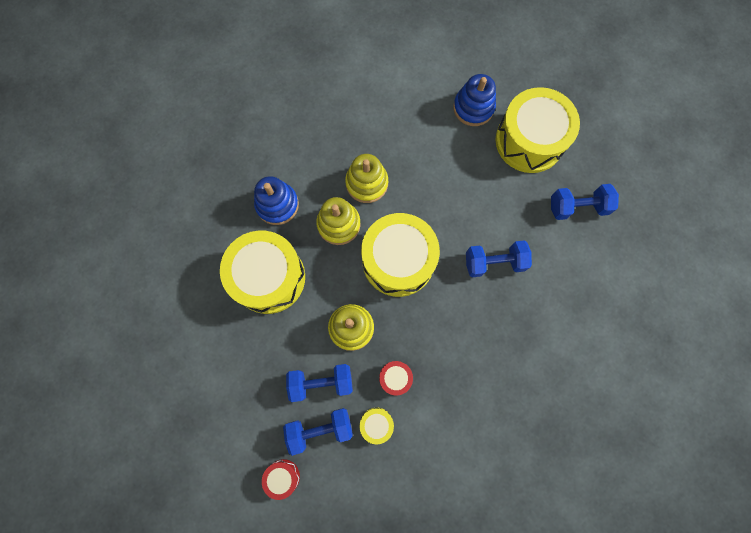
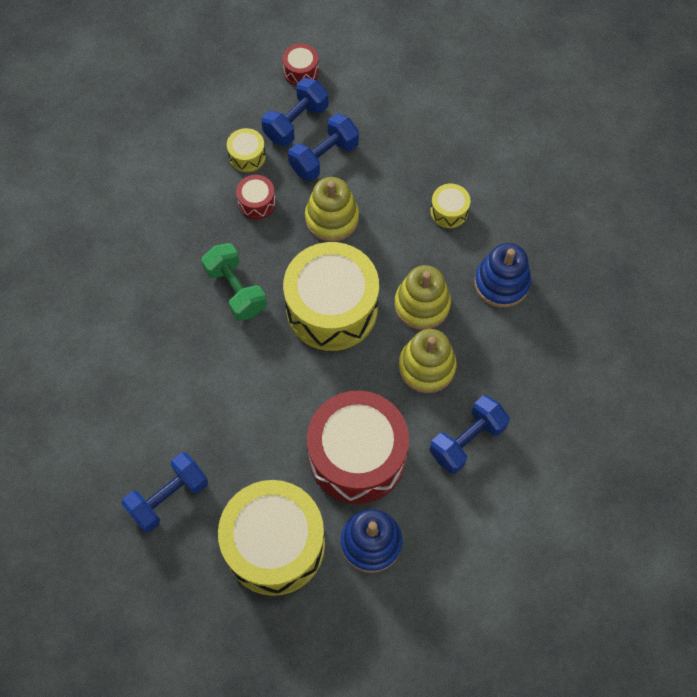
camera: 145 degrees right, 10 degrees down
(269, 277) = (449, 211): yellow drum -> yellow drum, size x0.43
(448, 158) = (357, 456): none -> red drum
(453, 317) = (236, 290): none -> green dumbbell
(494, 262) = (228, 372): blue dumbbell -> blue dumbbell (467, 440)

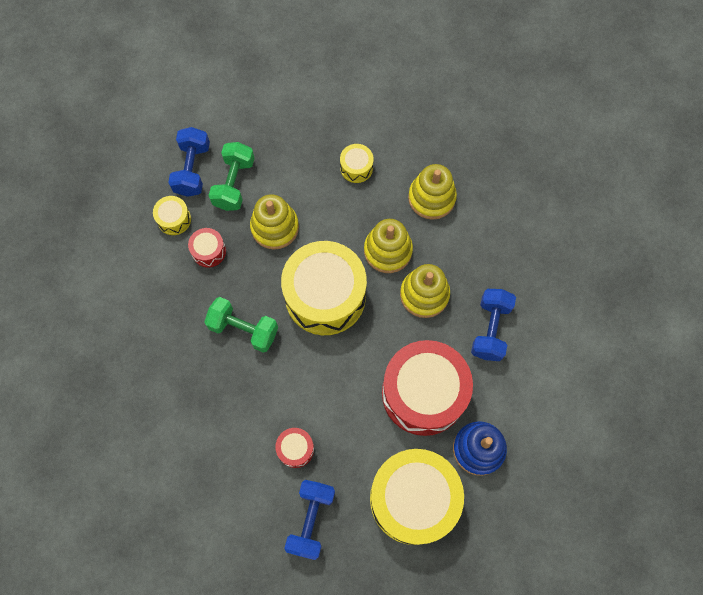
camera: 35 degrees left, 5 degrees up
(301, 71) = (166, 126): red drum -> red drum (295, 449)
(324, 157) = (234, 184): blue dumbbell -> green dumbbell
(501, 283) = (431, 198): blue stacking toy -> yellow stacking toy

